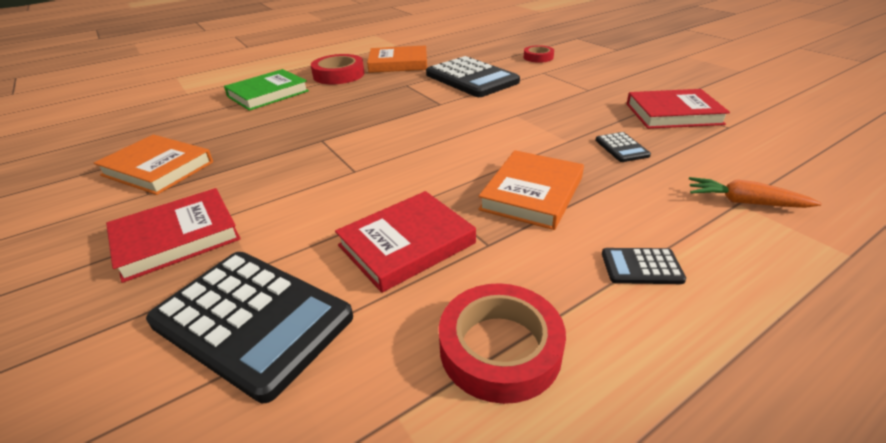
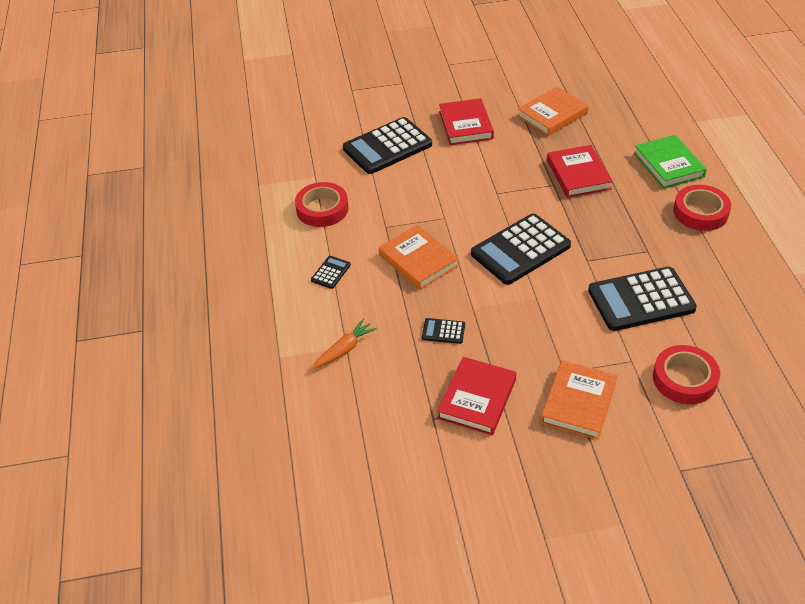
camera: 115 degrees right, 10 degrees up
(398, 63) = (717, 259): orange book -> orange book (578, 402)
(407, 244) = (405, 199): red book -> red book (578, 175)
(452, 135) = (520, 250): none -> black calculator
(538, 57) = (684, 379): red tape -> red tape, size x1.65

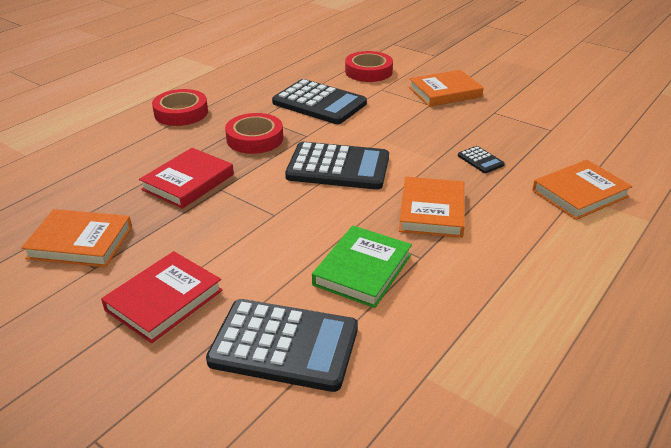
camera: 135 degrees left, 10 degrees down
(322, 209) = (466, 324): red tape -> red tape (255, 139)
(331, 272) = (530, 253): black calculator -> none
(344, 349) = (579, 193): orange carrot -> orange book
(477, 399) = (507, 122): red book -> none
(668, 165) = (122, 145): green book -> green book (362, 270)

